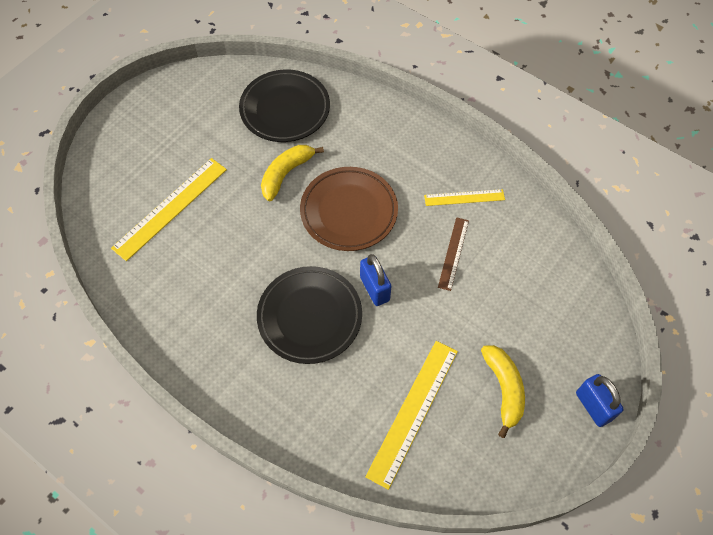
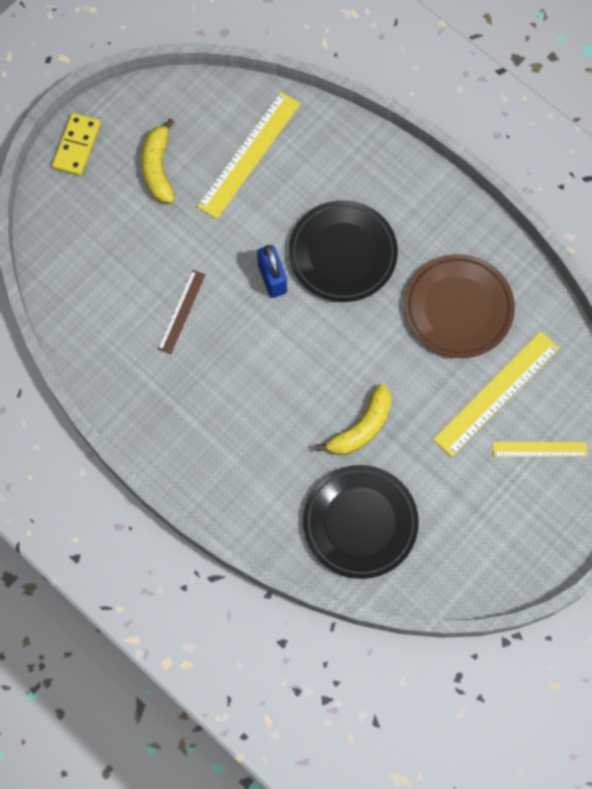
camera: 175 degrees left, 10 degrees up
(349, 211) = (291, 371): brown plate -> brown plate (458, 308)
(464, 197) = (156, 378): yellow ruler -> yellow ruler (539, 449)
(593, 406) = (77, 146): blue padlock -> yellow domino

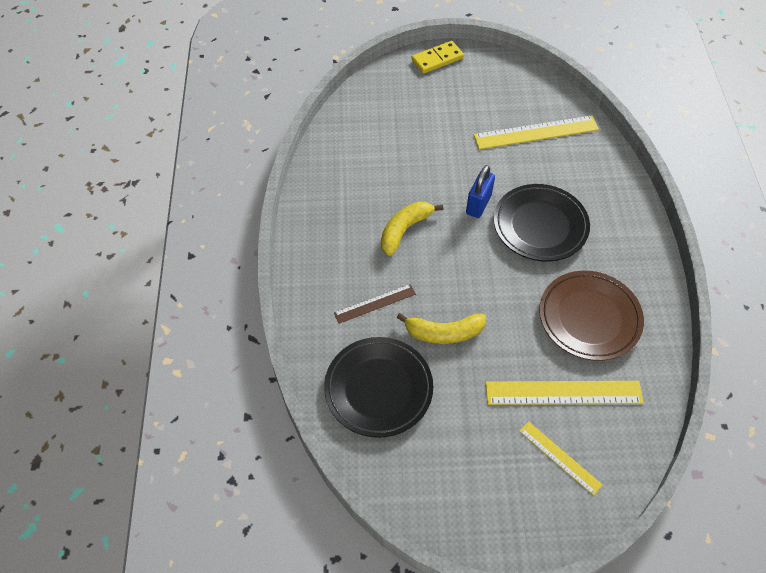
camera: 45 degrees right, 15 degrees down
(158, 168) = (472, 101): yellow banana -> yellow banana (404, 230)
(182, 311) = (402, 179): brown ruler -> brown ruler (375, 303)

